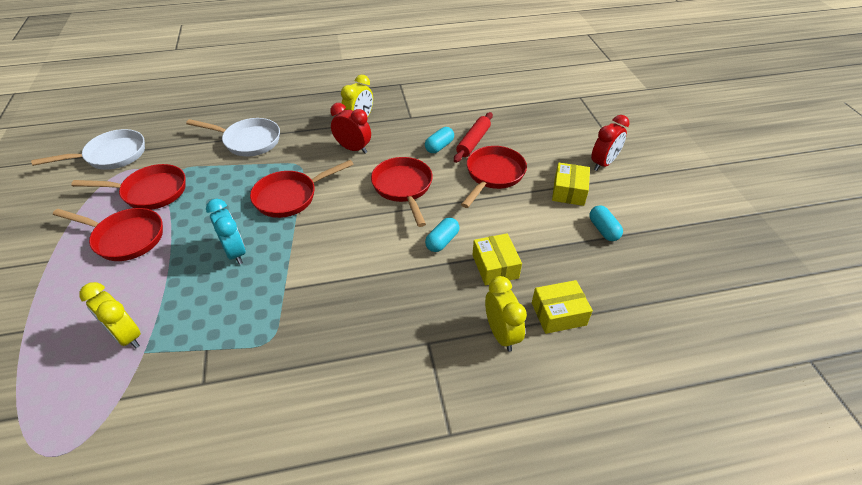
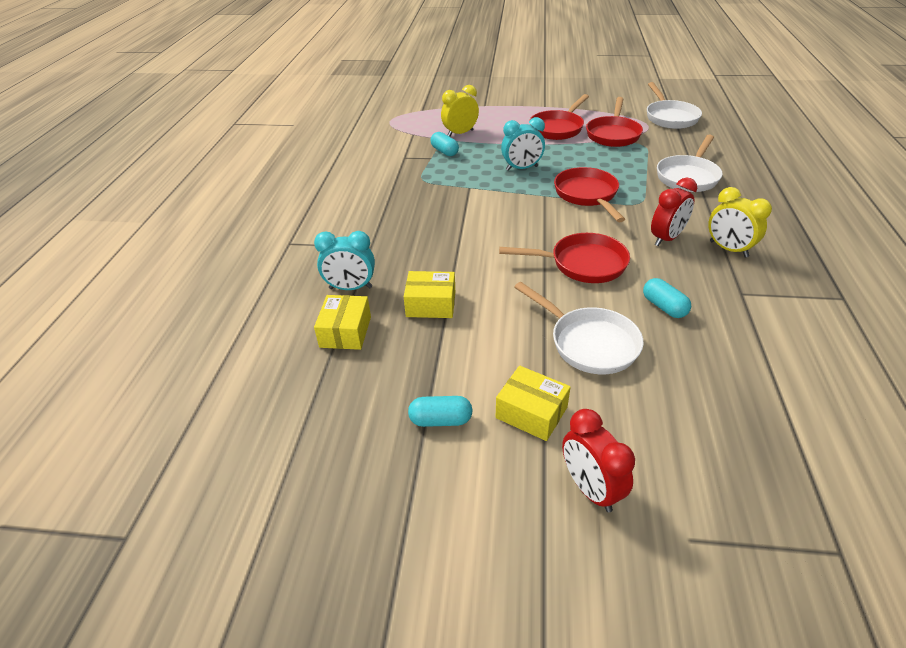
camera: 110 degrees right, 5 degrees down
(442, 241) = (484, 276): turquoise capsule -> turquoise capsule (444, 151)
(473, 142) = (673, 342): red rolling pin -> none
(493, 175) = (588, 343): red pan -> white pan
(501, 334) = (350, 288): yellow clock -> turquoise clock

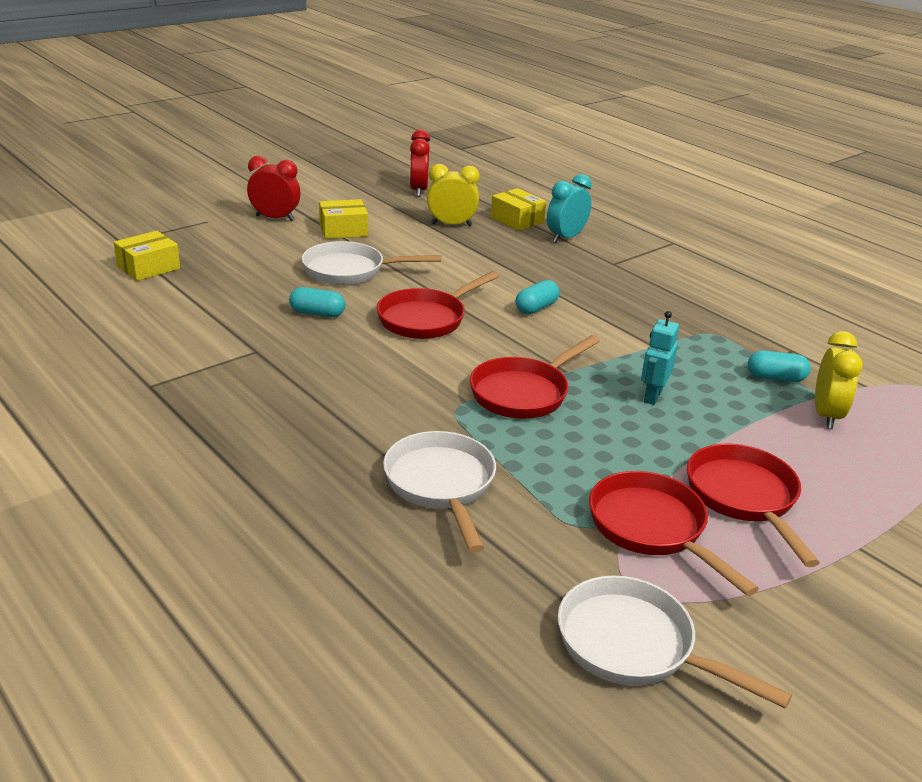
camera: 130 degrees right, 10 degrees down
(431, 304) = (494, 250): yellow box -> yellow box (148, 267)
(441, 420) = (390, 211): turquoise capsule -> turquoise capsule (536, 308)
(522, 168) = (652, 396): turquoise clock -> turquoise robot
(587, 195) = (524, 393): red pan -> red pan turned 105 degrees clockwise
(666, 238) = (376, 376): red clock -> red clock (418, 190)
(728, 249) = (300, 392): yellow clock -> yellow clock (451, 224)

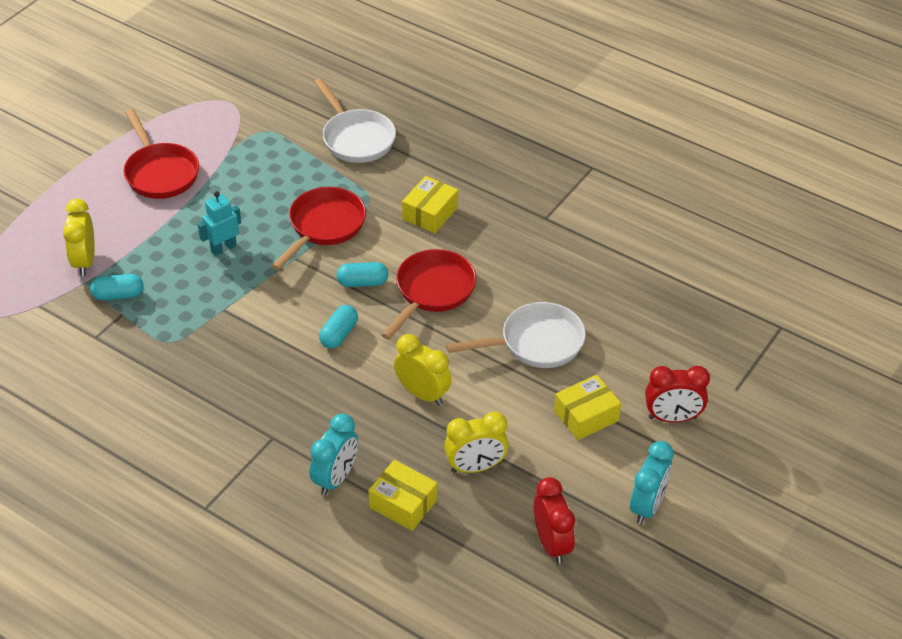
camera: 165 degrees right, 15 degrees up
(148, 267) = (717, 295): yellow box -> yellow box (430, 213)
(317, 313) = (527, 273): turquoise capsule -> turquoise capsule (362, 283)
(337, 191) = (647, 506): none -> turquoise clock
(473, 262) = (422, 394): none -> yellow clock
(634, 646) = (227, 75): white pan -> none
(652, 396) = (223, 248): turquoise robot -> turquoise robot turned 135 degrees counterclockwise
(652, 529) = (220, 138): red pan -> none

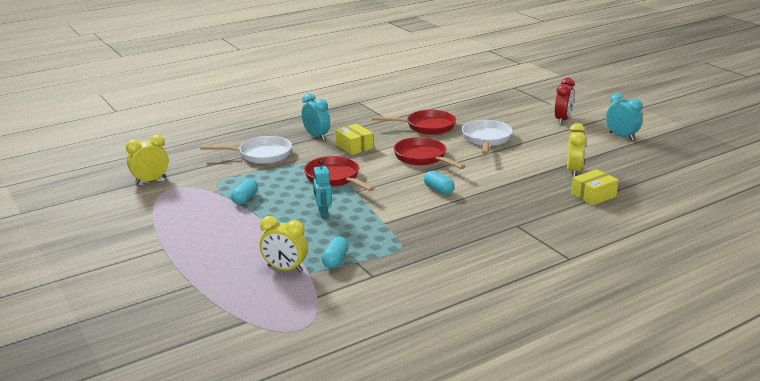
camera: 65 degrees left, 20 degrees down
(160, 173) = (217, 224): red pan -> red pan (426, 126)
(335, 478) = (563, 211): turquoise clock -> turquoise clock (316, 136)
(362, 283) = (398, 175): turquoise capsule -> turquoise capsule (245, 199)
(422, 394) = (507, 175): yellow clock -> yellow clock (150, 180)
(551, 544) = (639, 162): red clock -> none
(586, 416) = (550, 138): yellow box -> none

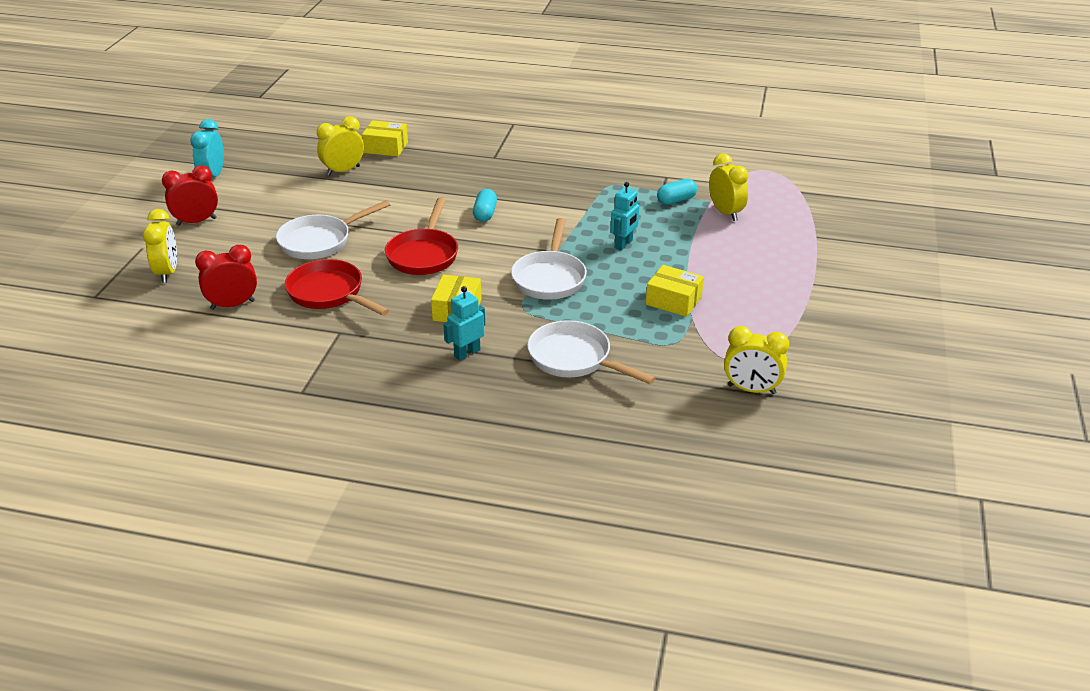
camera: 135 degrees left, 10 degrees up
(245, 199) = (673, 301): turquoise capsule -> yellow box
(316, 136) = (467, 353): turquoise clock -> turquoise robot
(335, 178) = (549, 278): red pan -> white pan
(455, 107) = (233, 305): none -> red clock
(512, 103) = (167, 273): none -> yellow clock

